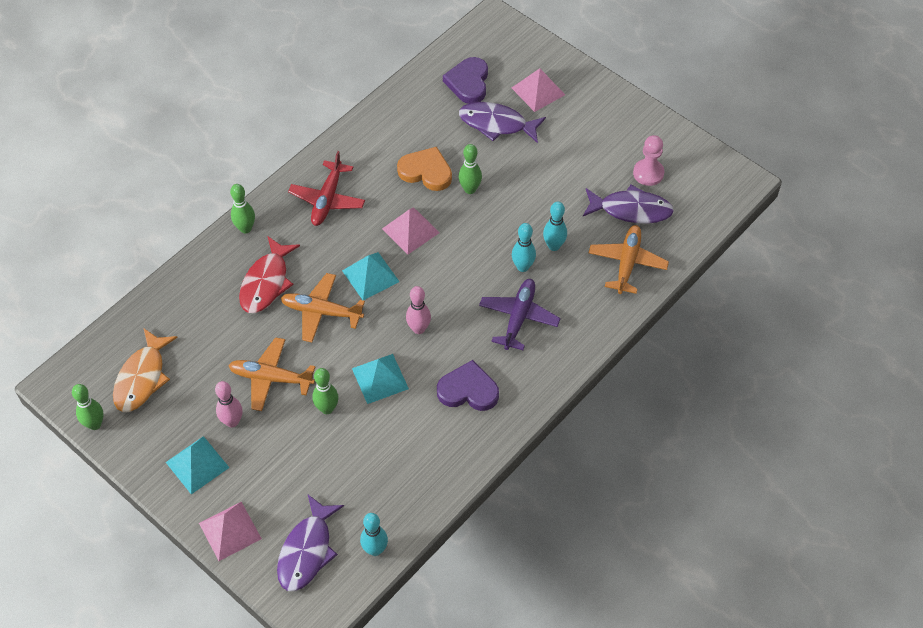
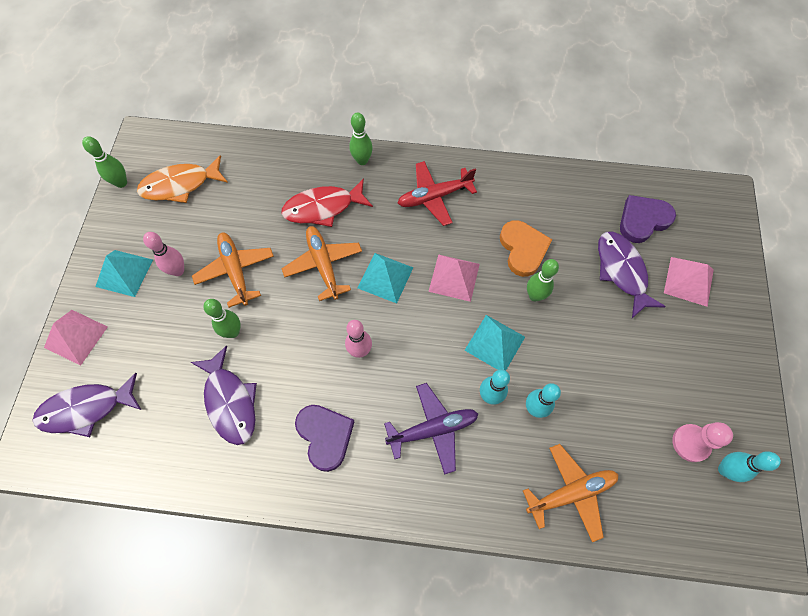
camera: 55 degrees right, 10 degrees up
(375, 550) = (115, 465): turquoise bowling pin -> turquoise bowling pin (725, 469)
(380, 378) = (289, 353): turquoise pyramid -> turquoise pyramid (495, 343)
(631, 210) = (634, 455): purple fish -> purple fish (230, 401)

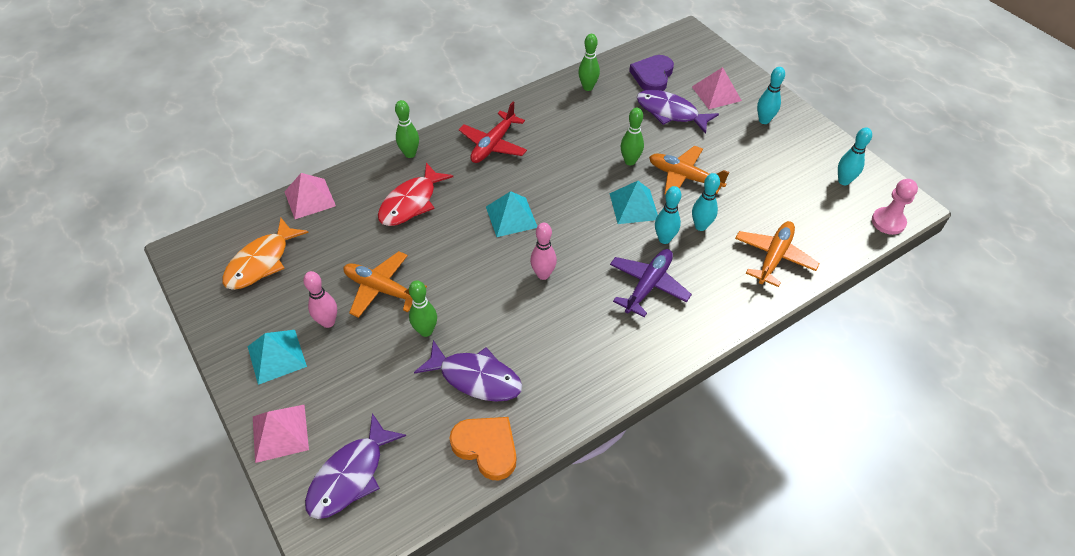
camera: 40 degrees left, 15 degrees down
(121, 183) = (198, 294): green bowling pin -> green bowling pin (588, 87)
(323, 264) = (453, 239): orange plane -> orange plane (684, 177)
(325, 436) = (576, 345): purple heart -> none
(454, 277) = (562, 185): pink pyramid -> pink pyramid (309, 198)
(523, 249) = (592, 139): orange heart -> orange heart (486, 447)
(690, 443) = (811, 180): pink pawn -> pink pawn (888, 222)
(708, 344) = (764, 120): none -> turquoise bowling pin

